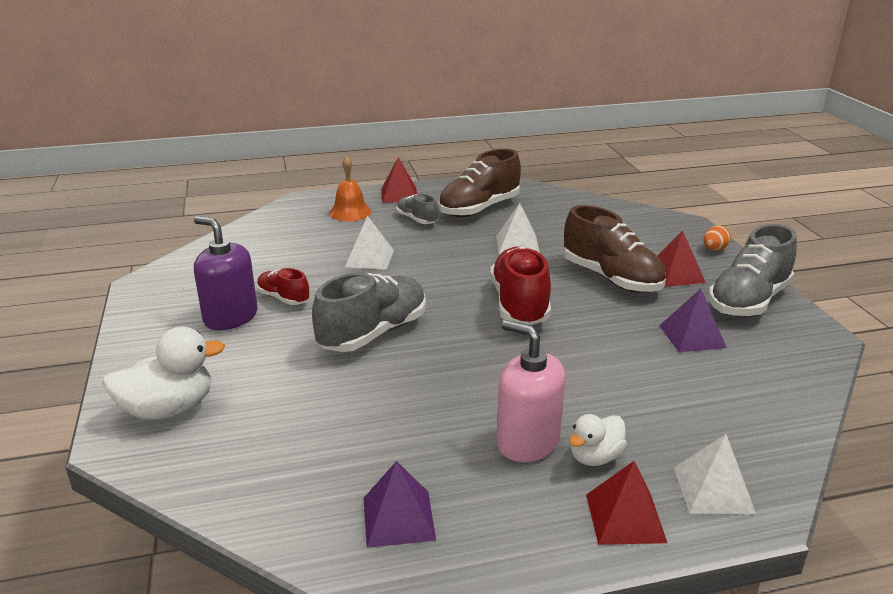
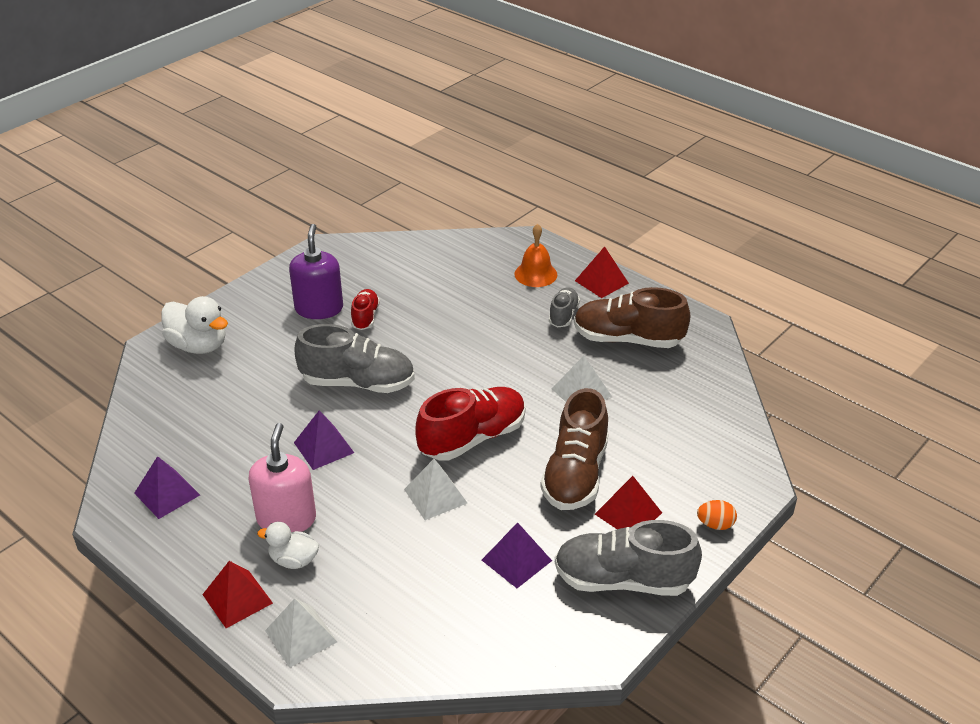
camera: 55 degrees right, 10 degrees up
(369, 258) = (467, 325): white pyramid -> white pyramid (435, 496)
(443, 383) = (323, 447): none -> purple pyramid

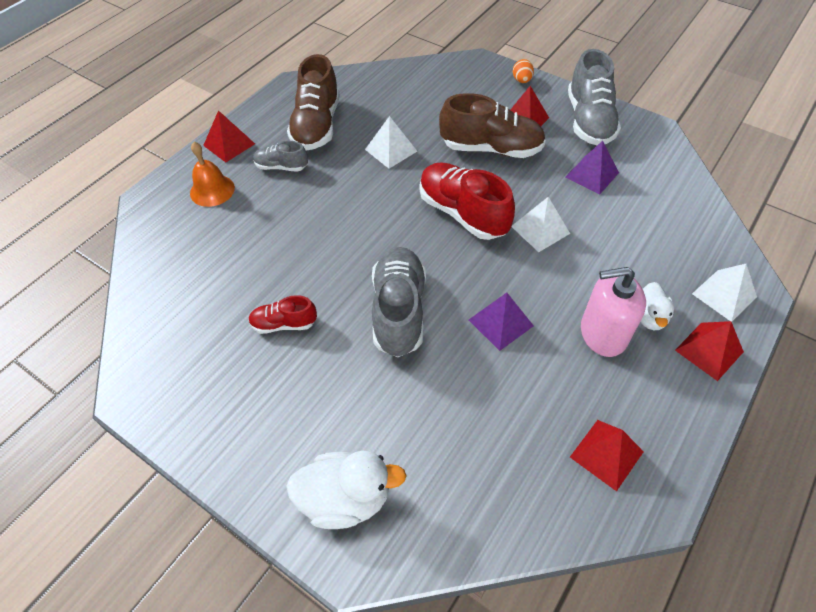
camera: 95 degrees left, 15 degrees up
(167, 494) = (606, 454): purple pyramid -> red pyramid
(198, 345) = (346, 499): white duck -> white duck turned 60 degrees clockwise
(319, 308) = (266, 374): purple soap dispenser -> none

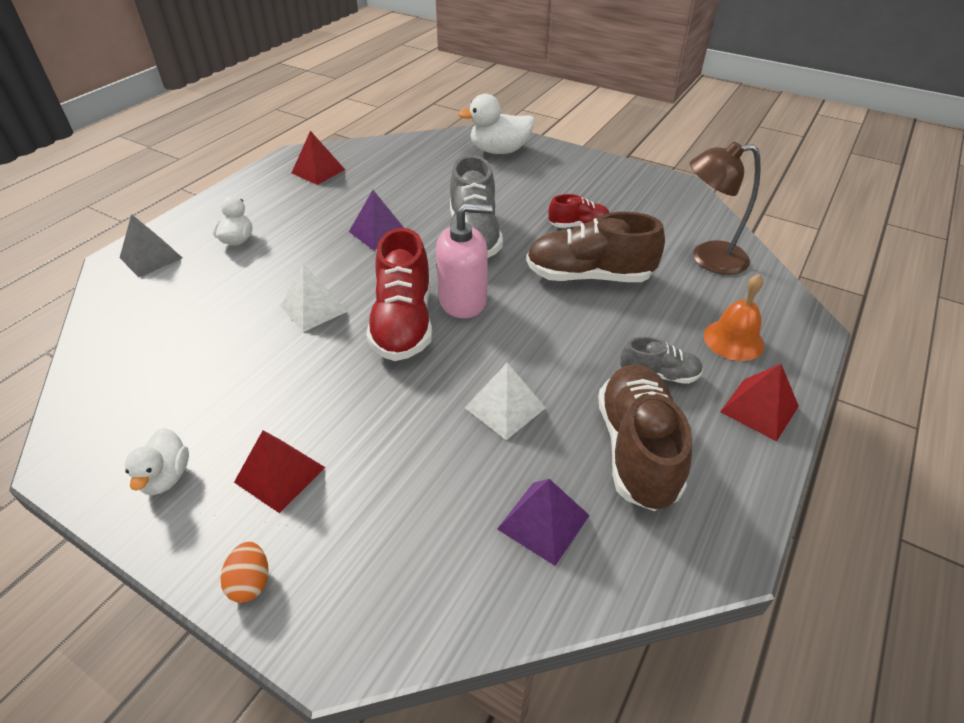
camera: 175 degrees right, 10 degrees down
(177, 271) = (708, 258): none -> brown lamp
(463, 213) = (403, 323): red shoe -> red shoe turned 45 degrees clockwise
(491, 148) = (349, 415): brown shoe -> brown shoe (589, 276)
(589, 121) = (166, 477): grey shoe -> white duck
(592, 174) = (215, 378): purple pyramid -> purple pyramid (543, 522)
(603, 334) = (287, 228): pink soap dispenser -> pink soap dispenser (463, 300)
(709, 351) = (200, 221): red pyramid -> none
(724, 295) = (151, 258): white pyramid -> grey pyramid

